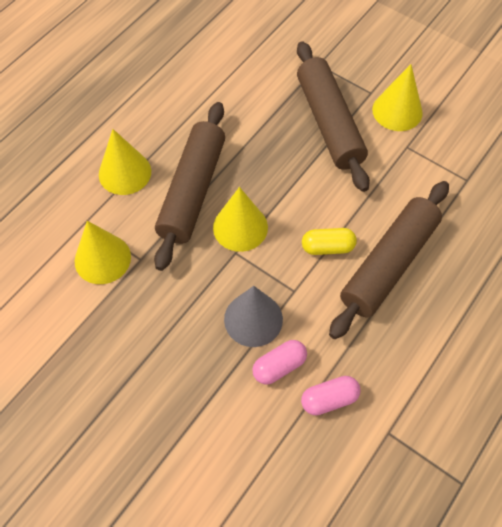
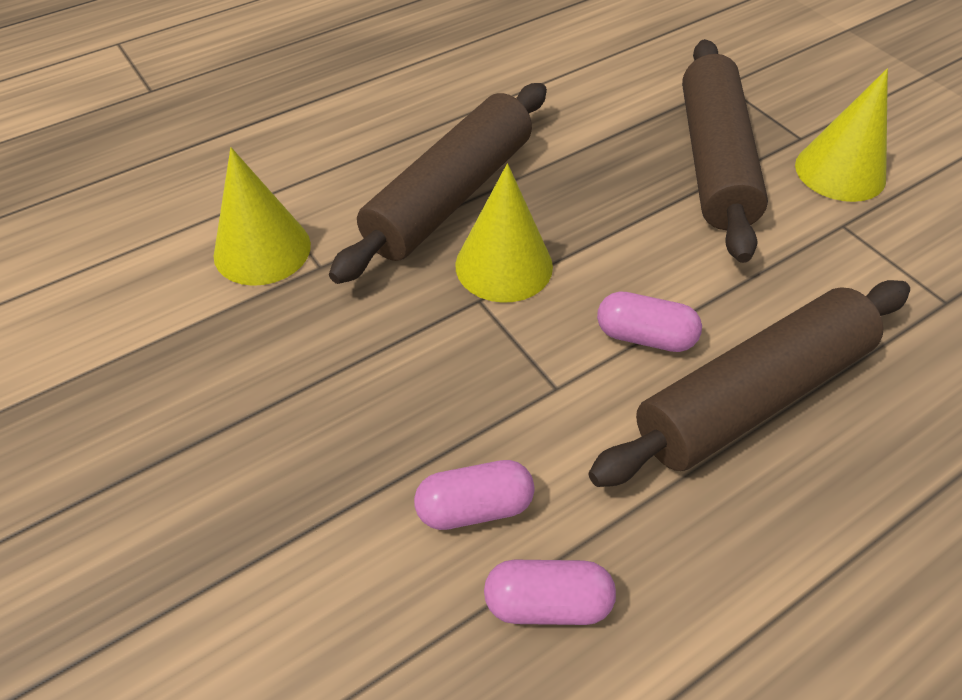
camera: 20 degrees right, 10 degrees down
(125, 172) = (359, 148): yellow cone -> none
(253, 319) = (462, 411): grey cone -> none
(327, 247) = (644, 336): yellow capsule -> pink capsule

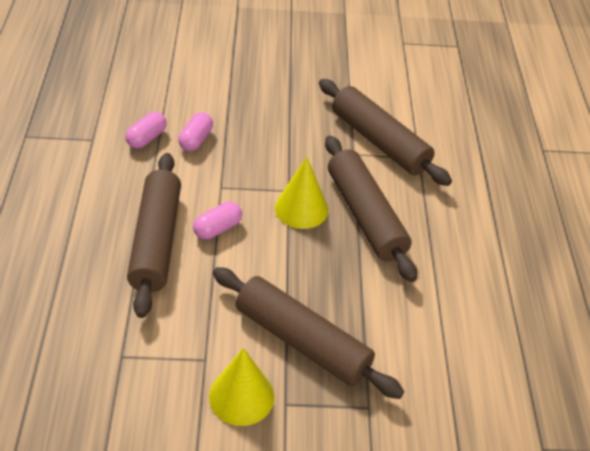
camera: 120 degrees right, 5 degrees down
(262, 249) = (379, 141): yellow cone -> brown rolling pin

